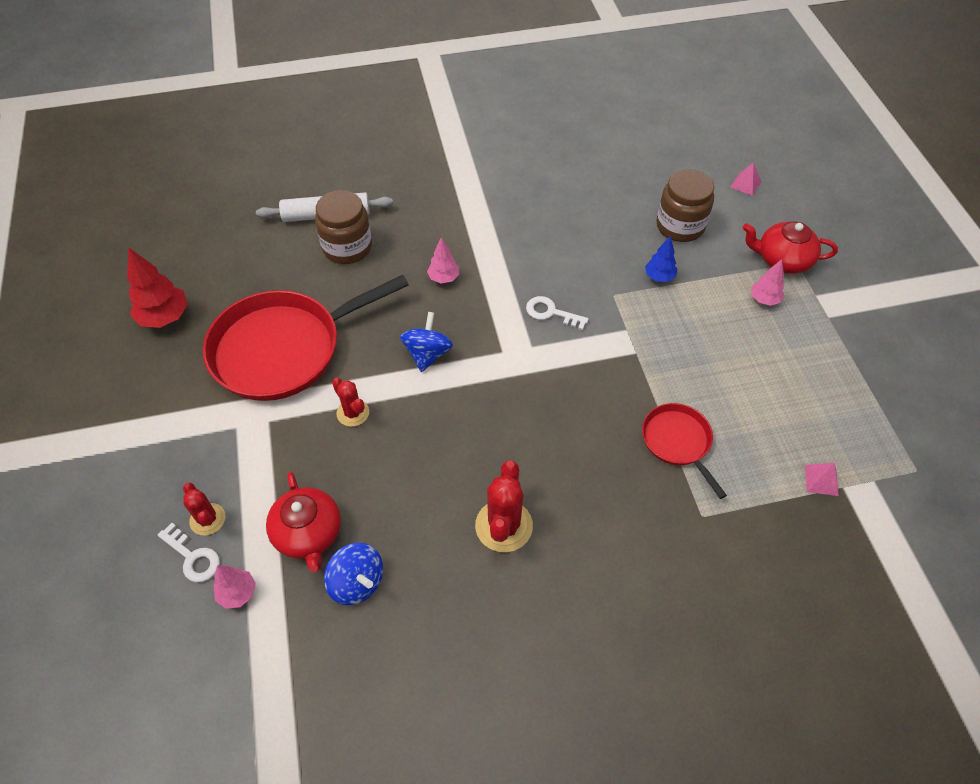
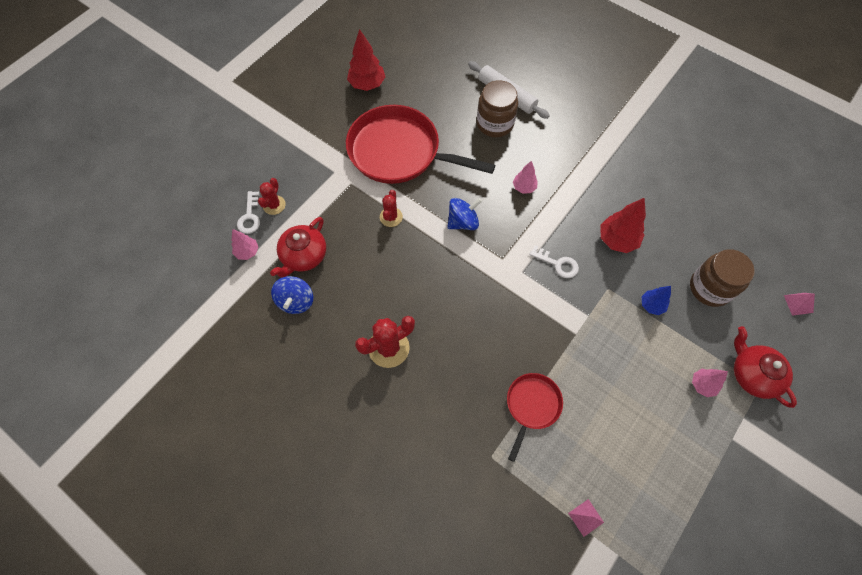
camera: 50 degrees right, 10 degrees up
(551, 313) = (557, 264): white key -> white key turned 135 degrees clockwise
(571, 252) = (617, 240): none -> red tree

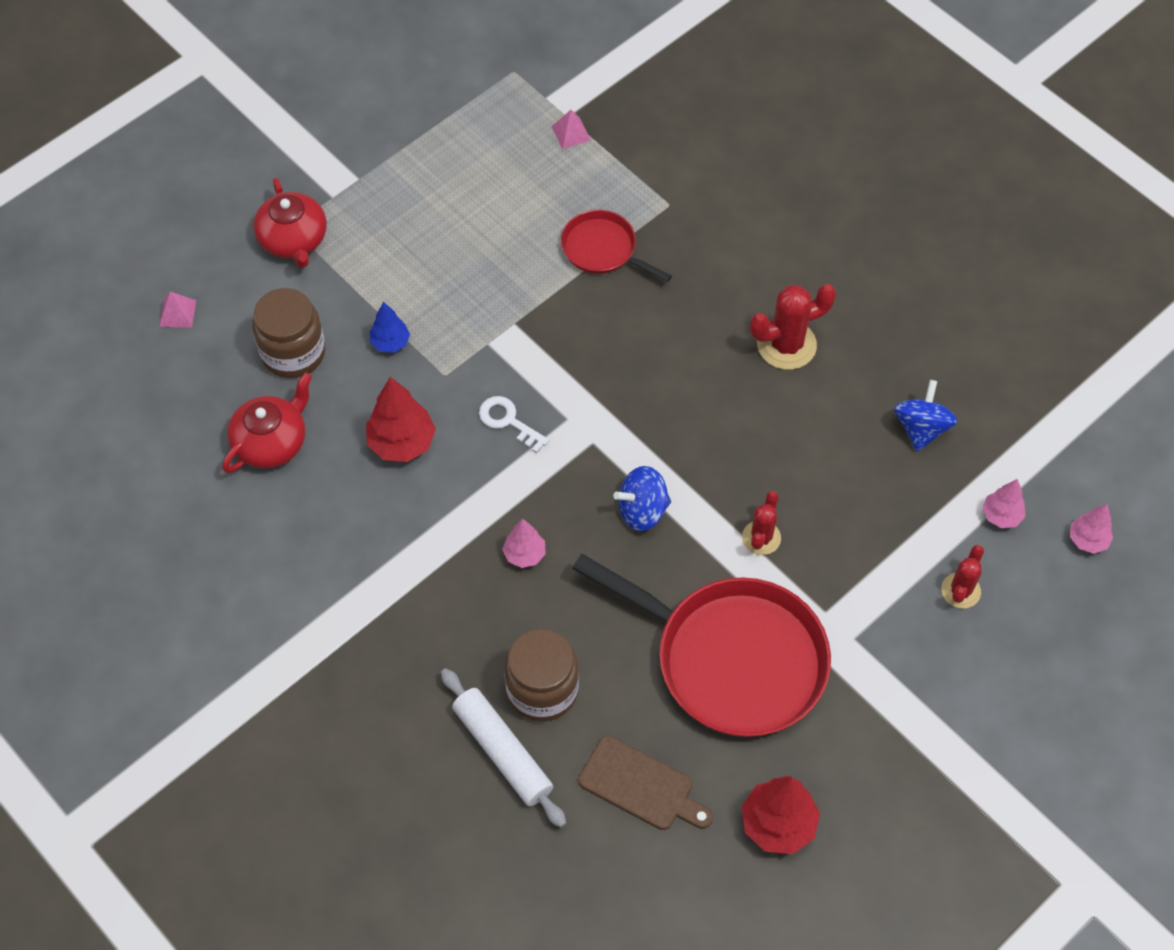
camera: 170 degrees left, 5 degrees down
(250, 216) = (1001, 576): white key -> none
(303, 256) = (909, 495): red teapot -> red teapot (271, 442)
(436, 90) = (641, 786): none -> brown cutting board
(532, 405) = (602, 249): red pan -> red pan turned 90 degrees clockwise
(702, 385) = (367, 238): pink tree -> pink tree (1087, 540)

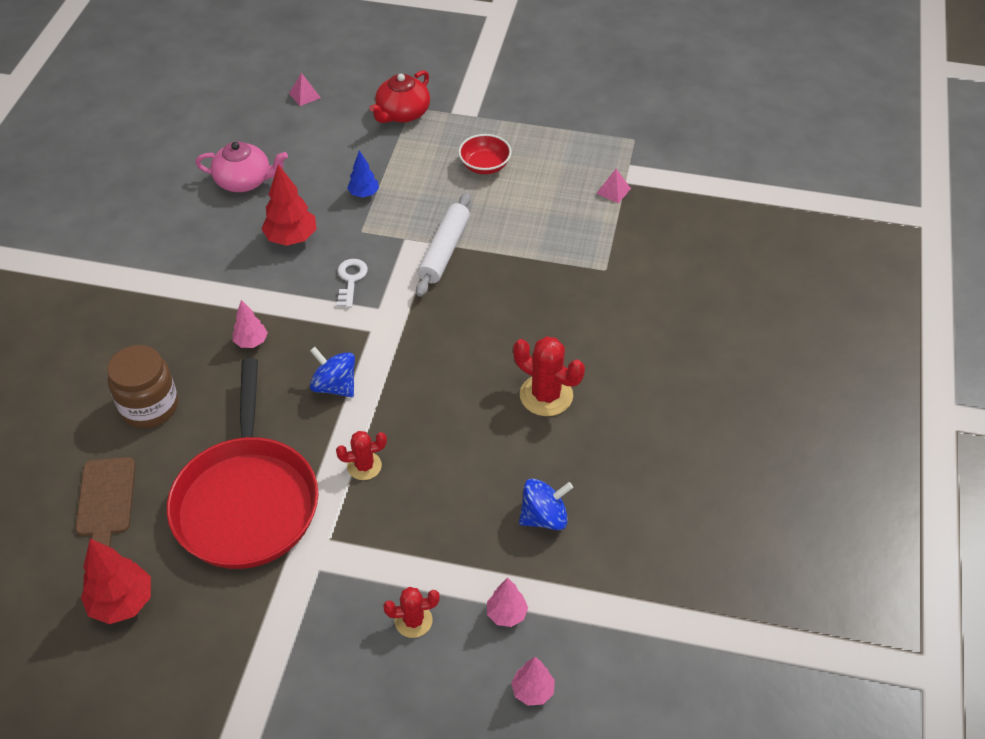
camera: 55 degrees right, 10 degrees down
(271, 442) = (244, 181): red teapot -> pink teapot
(293, 353) = (318, 156): brown jar -> none
(441, 215) = (485, 166): none -> red bowl
(503, 751) = (87, 410): white rolling pin -> white rolling pin (444, 251)
(602, 249) = (533, 255): red pan -> none

